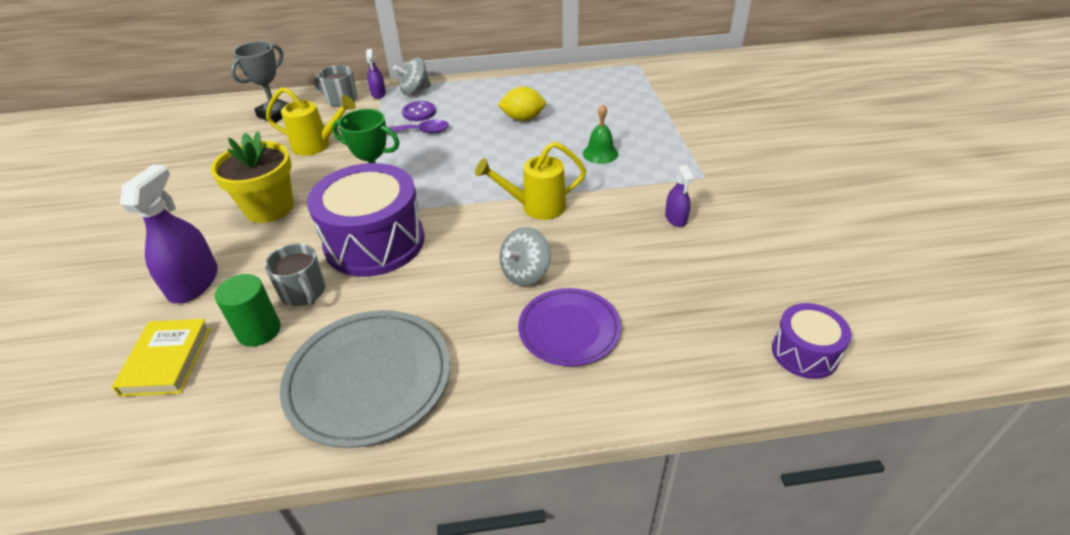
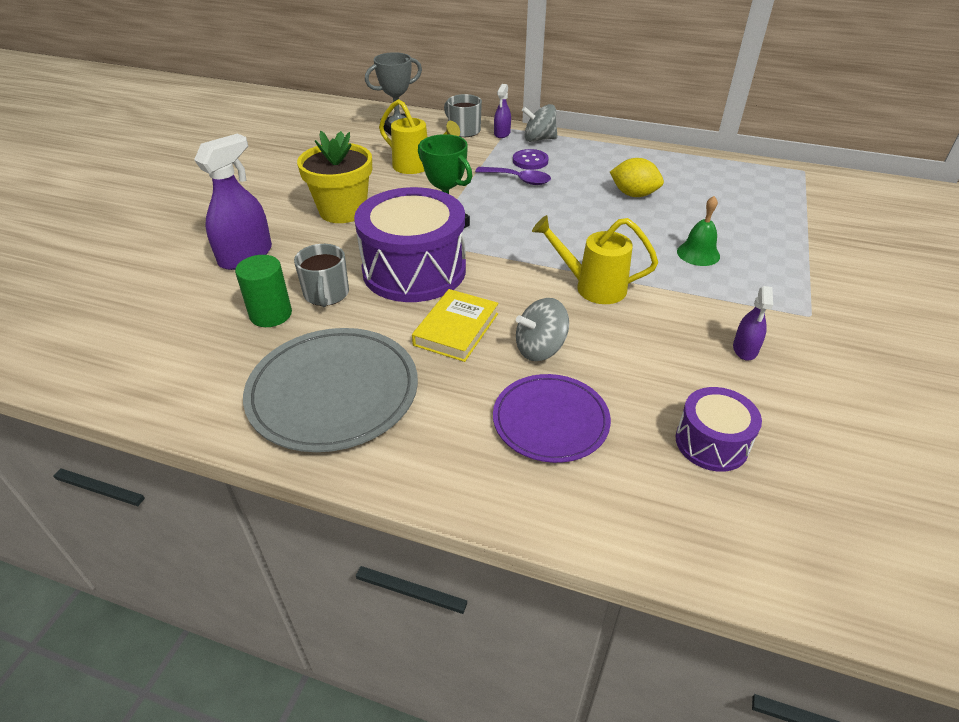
camera: 25 degrees right, 0 degrees up
(167, 361) = (188, 313): yellow book -> yellow book (456, 329)
(804, 353) = (815, 556): purple drum -> purple drum (711, 443)

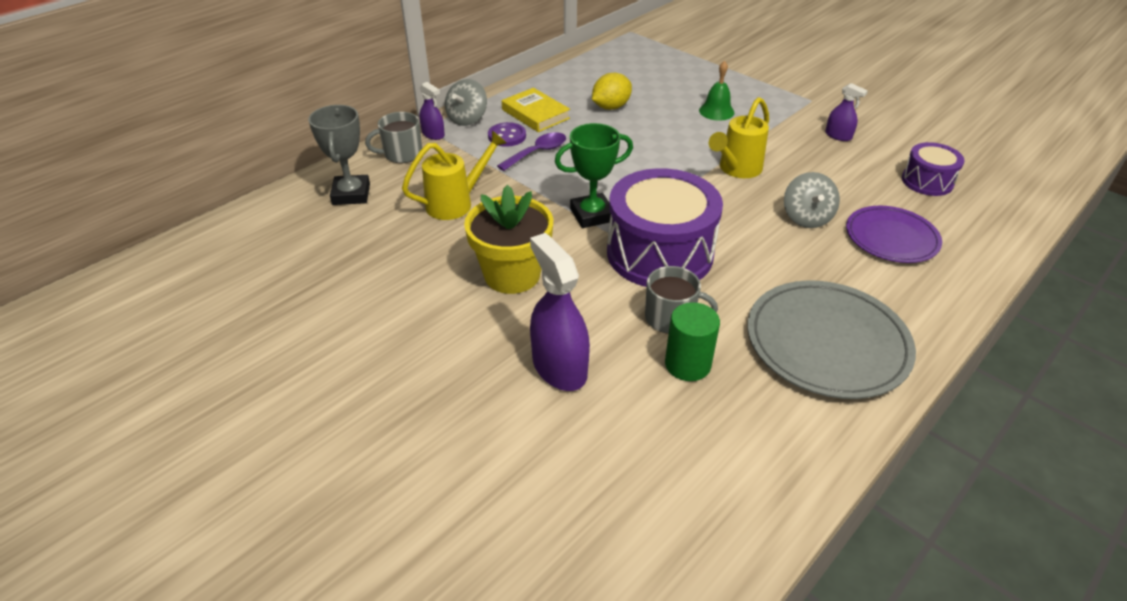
camera: 65 degrees left, 0 degrees up
(456, 329) = (763, 252): yellow book -> yellow book (535, 114)

